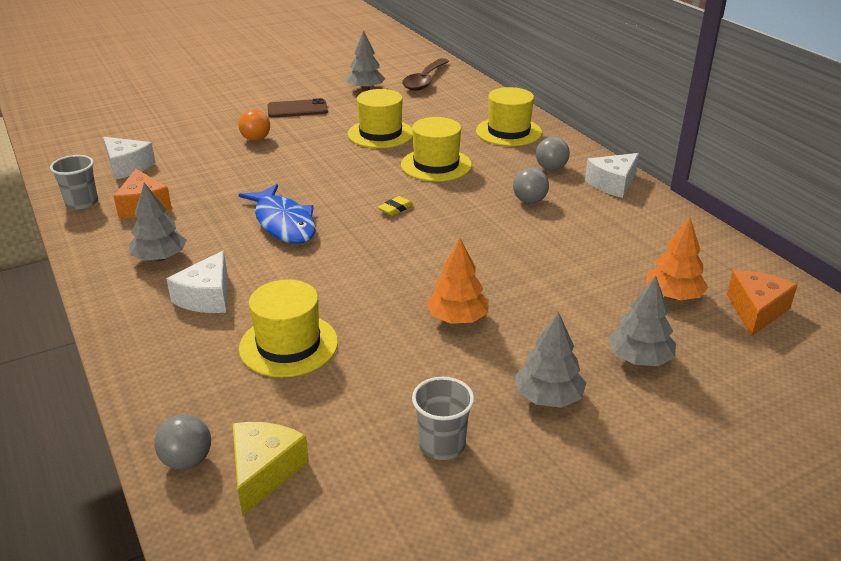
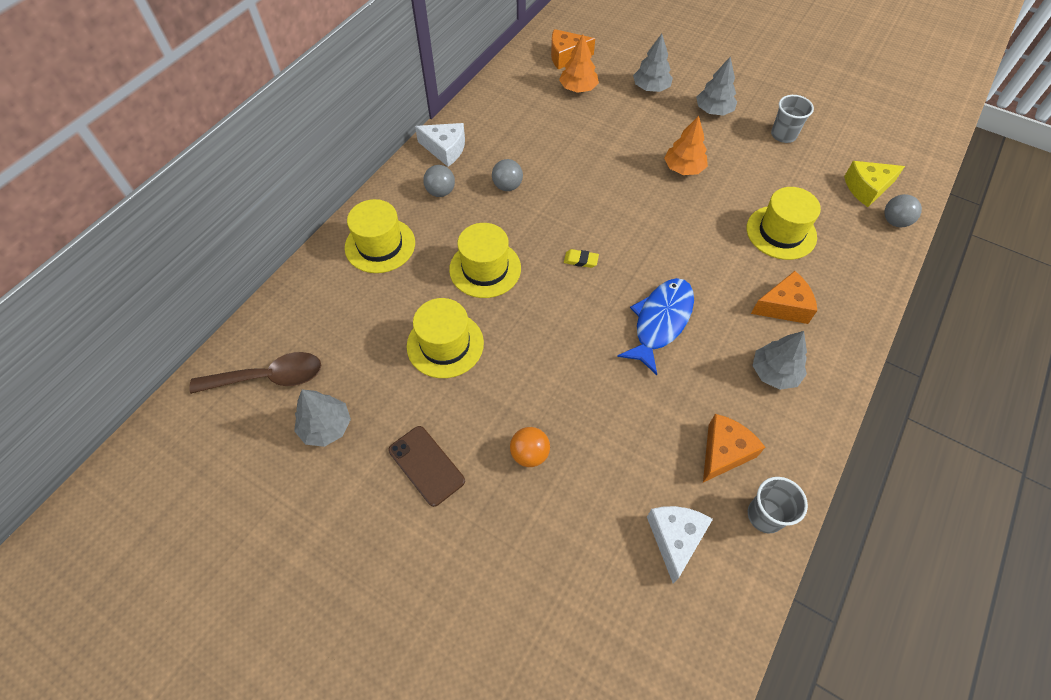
camera: 120 degrees left, 25 degrees up
(207, 297) = (784, 306): white cheese -> orange cheese

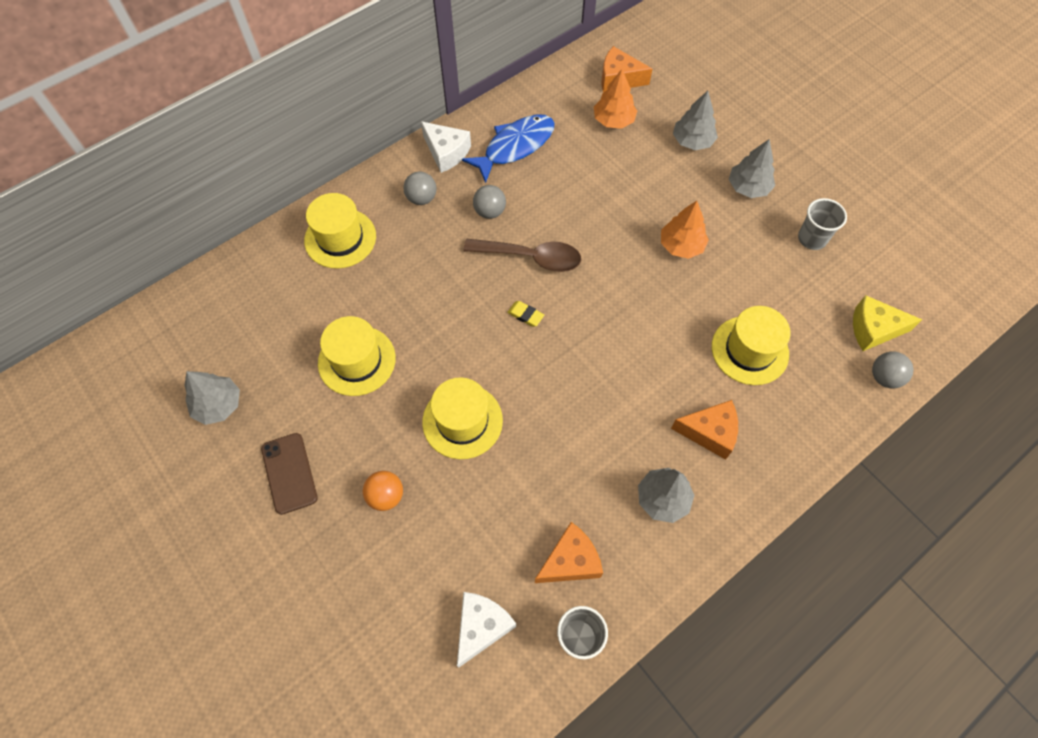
camera: 20 degrees right, 5 degrees up
(268, 377) = (188, 340): brown spoon -> brown spoon (530, 257)
(485, 269) = (428, 294): yellow hat -> yellow hat (462, 421)
(660, 322) = (573, 406): blue fish -> blue fish (515, 147)

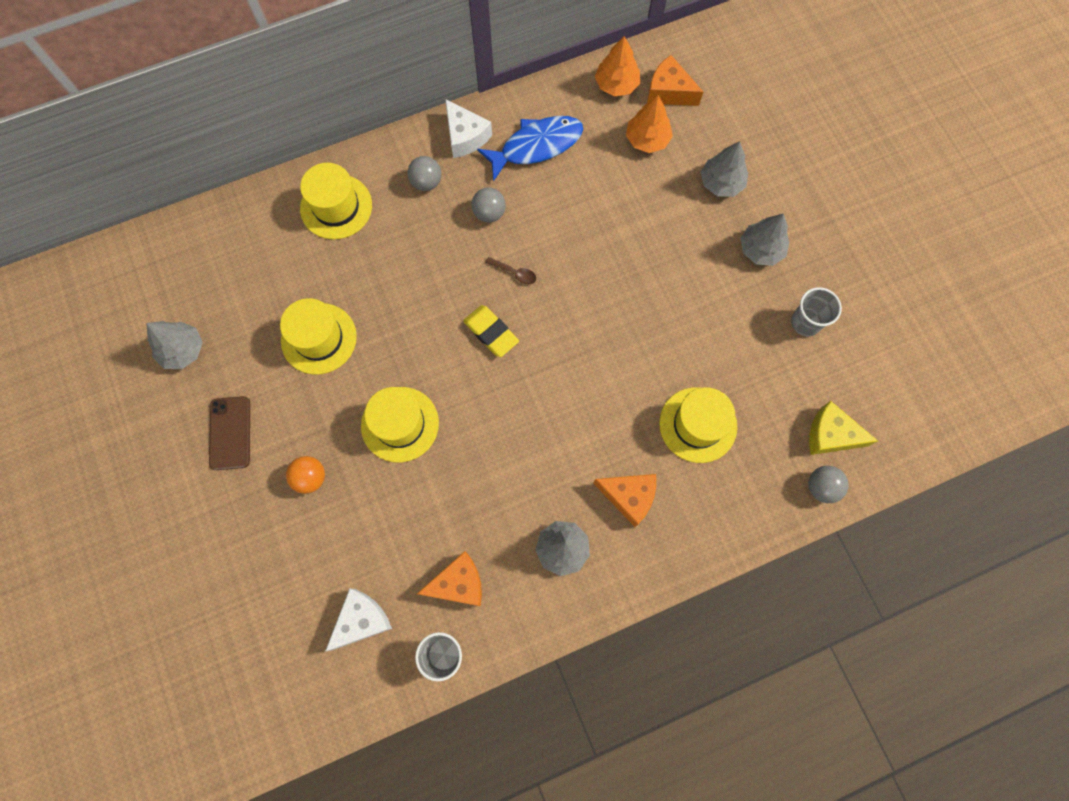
camera: 15 degrees right, 10 degrees up
(525, 315) = (491, 332): yellow eraser -> yellow eraser, size x1.65
(530, 257) = (514, 273): brown spoon -> brown spoon, size x0.46
(681, 245) = (669, 297): orange tree -> orange tree (616, 85)

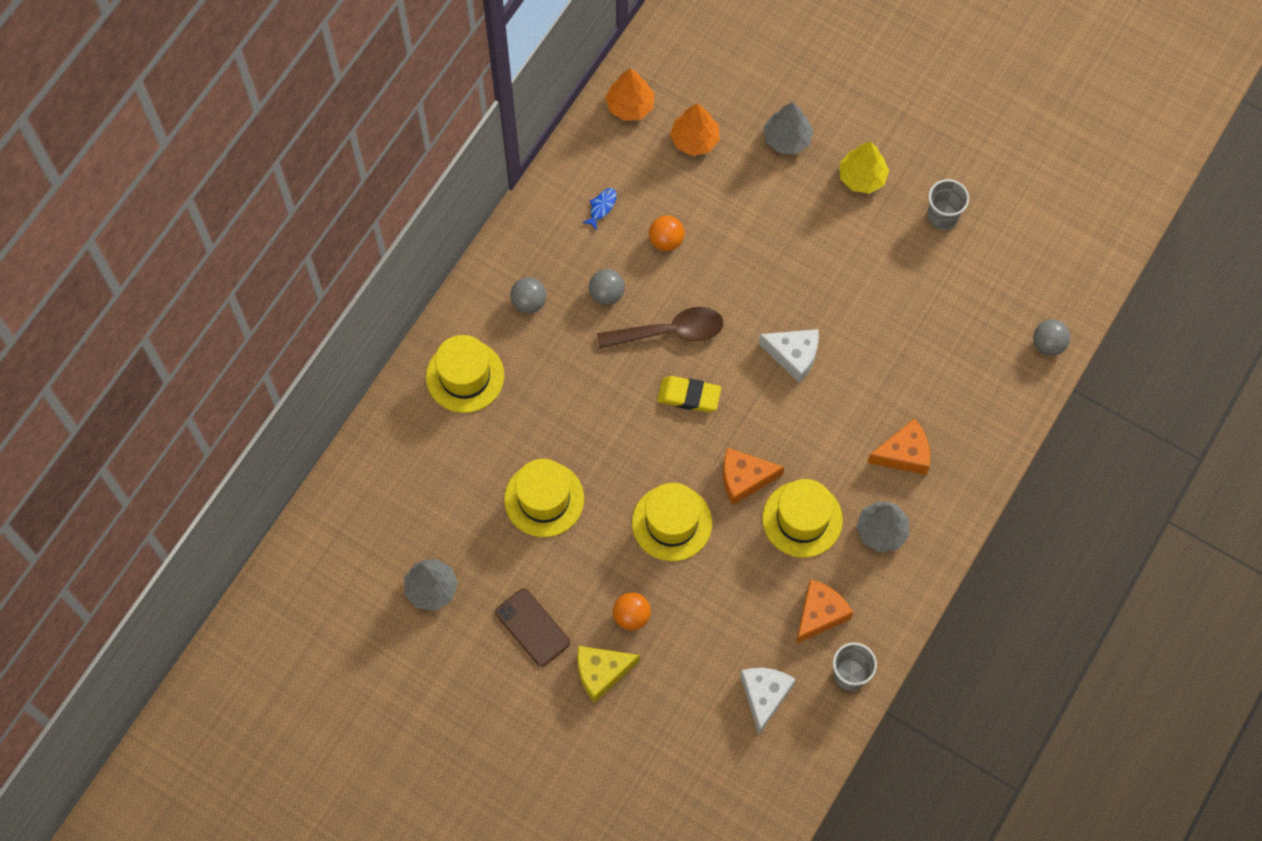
camera: 35 degrees left, 5 degrees down
(465, 136) = (531, 239): white cheese -> white cheese (793, 356)
(514, 273) = (669, 332): brown spoon -> brown spoon, size x2.19
(536, 146) = (601, 207): blue fish -> blue fish, size x0.42
(566, 201) = (666, 240): none -> orange ball
(669, 91) = (681, 83): orange cheese -> orange cheese (744, 479)
(698, 425) = (916, 359): yellow hat -> yellow hat (802, 519)
(760, 249) = (862, 177): grey tree -> yellow tree
(830, 435) = (1026, 297): yellow cheese -> yellow cheese (601, 672)

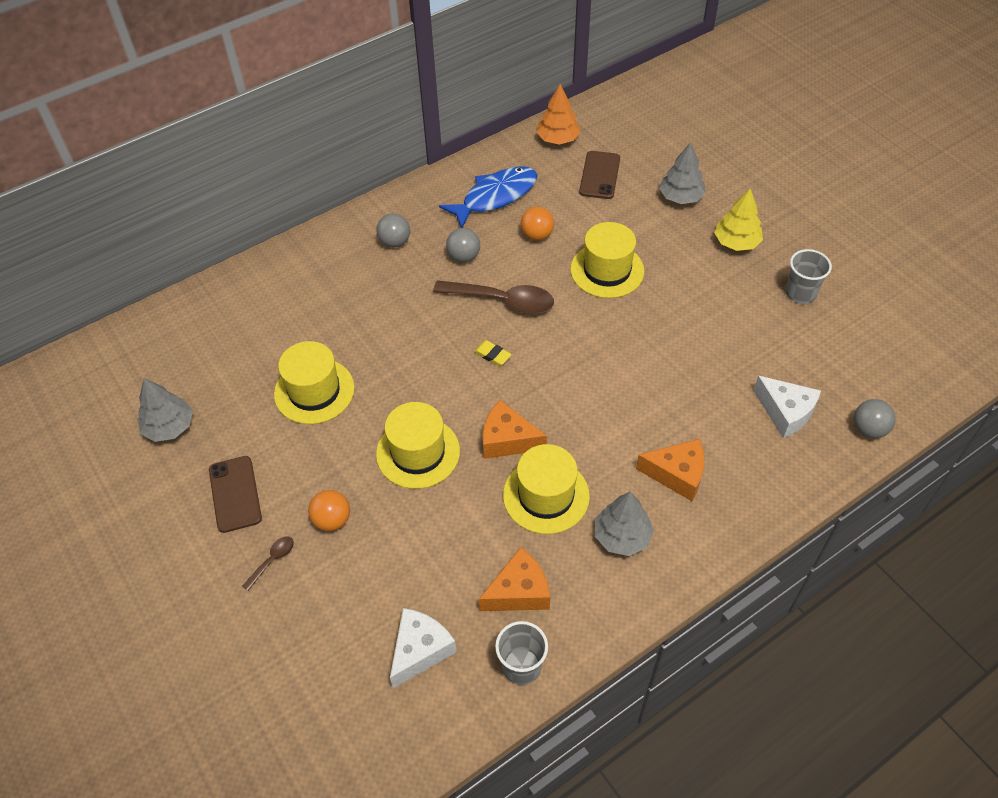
camera: 25 degrees right, 15 degrees down
(465, 376) = (308, 276): yellow hat -> yellow hat (607, 270)
(601, 207) = (495, 197): blue fish -> blue fish, size x2.41
(601, 672) = (272, 560): yellow cheese -> brown spoon
(689, 396) = (492, 355): yellow eraser -> yellow eraser, size x0.61
(694, 140) = (599, 175): orange tree -> brown phone
(793, 356) = (607, 355): white cheese -> white cheese (785, 412)

